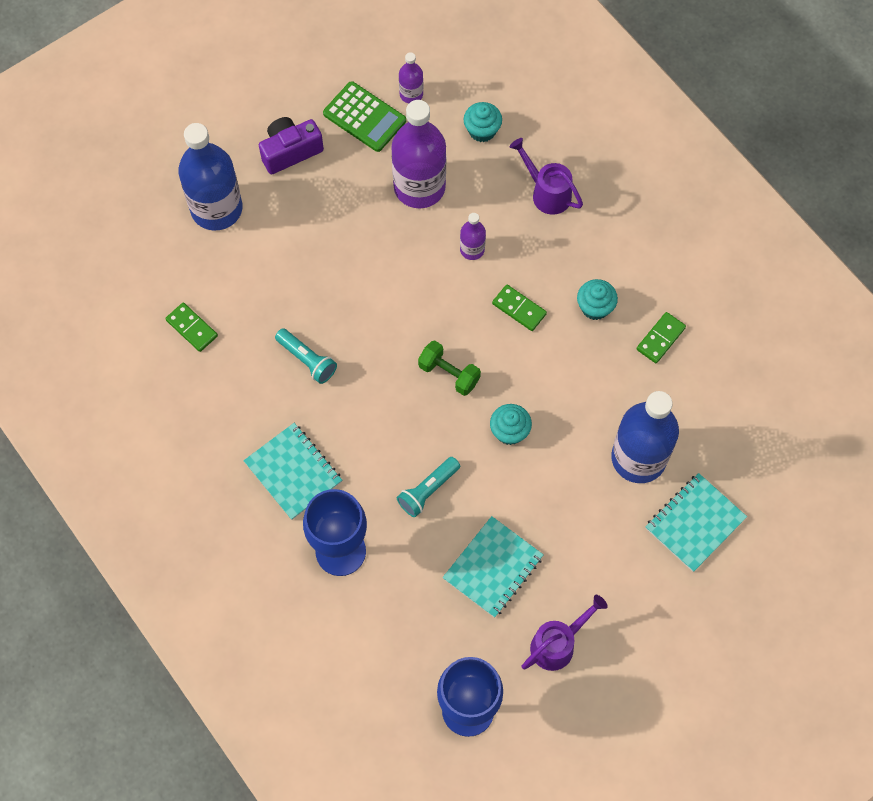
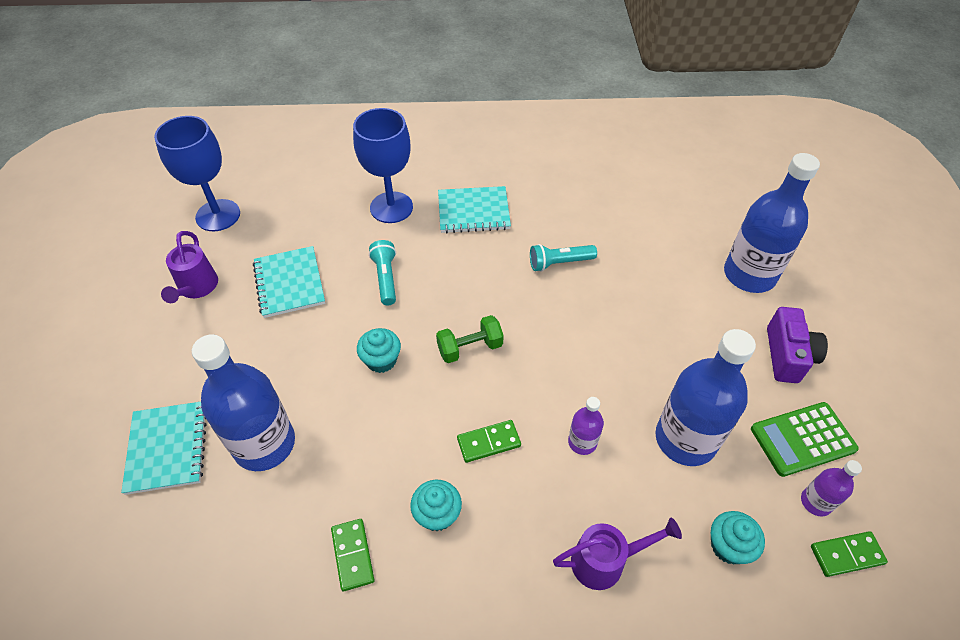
camera: 125 degrees right, 15 degrees down
(192, 328) = (640, 211): green domino -> green domino (846, 555)
(419, 187) = (685, 439): purple bottle -> blue bottle

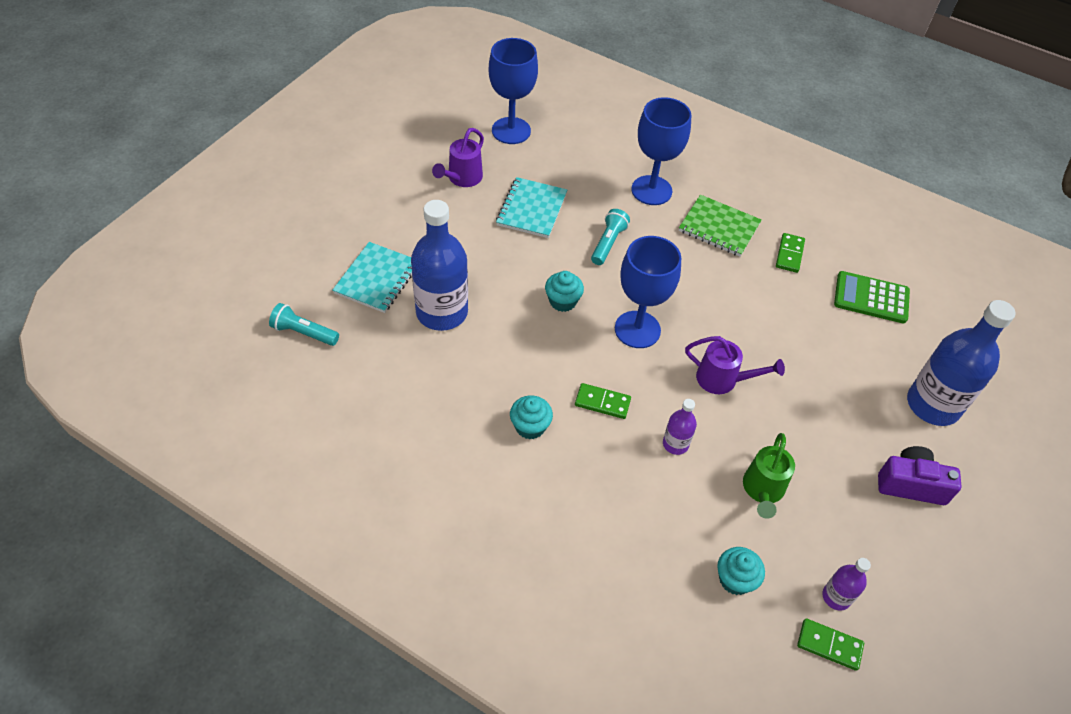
camera: 30 degrees right, 0 degrees up
(353, 555) = (454, 417): green domino -> green domino (789, 254)
(470, 348) = (637, 329): green dumbbell -> blue goblet
(473, 211) = (719, 227): turquoise notebook -> green notebook
(559, 263) = (762, 305): turquoise flashlight -> turquoise flashlight (304, 333)
(605, 561) = (630, 529): purple watering can -> purple watering can (723, 380)
(685, 439) = (762, 490): blue bottle -> green watering can
(788, 355) = (911, 484): purple camera -> purple camera turned 120 degrees counterclockwise
(802, 439) = (866, 549): green calculator -> green calculator (871, 298)

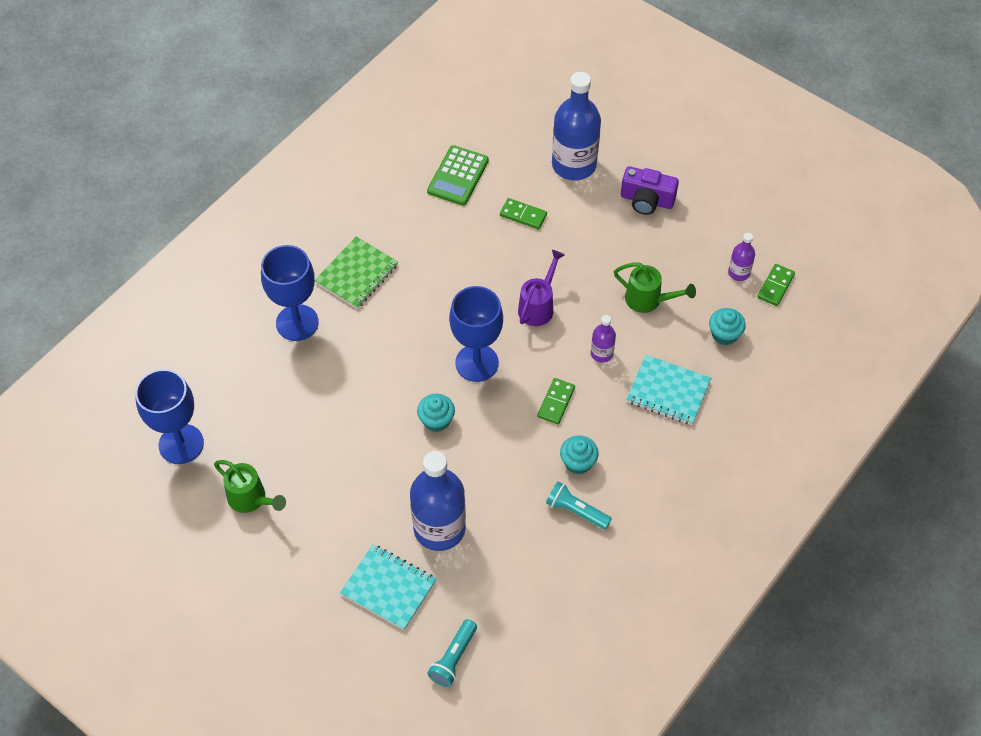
camera: 80 degrees left, 5 degrees up
(462, 178) = (251, 499): purple watering can -> green watering can
(531, 209) = (308, 435): turquoise notebook -> turquoise notebook (668, 391)
(608, 243) = (365, 372): turquoise flashlight -> turquoise flashlight (576, 511)
(789, 254) = (399, 224): green domino -> green domino (523, 215)
(911, 484) = (646, 200): purple camera -> purple camera turned 90 degrees counterclockwise

